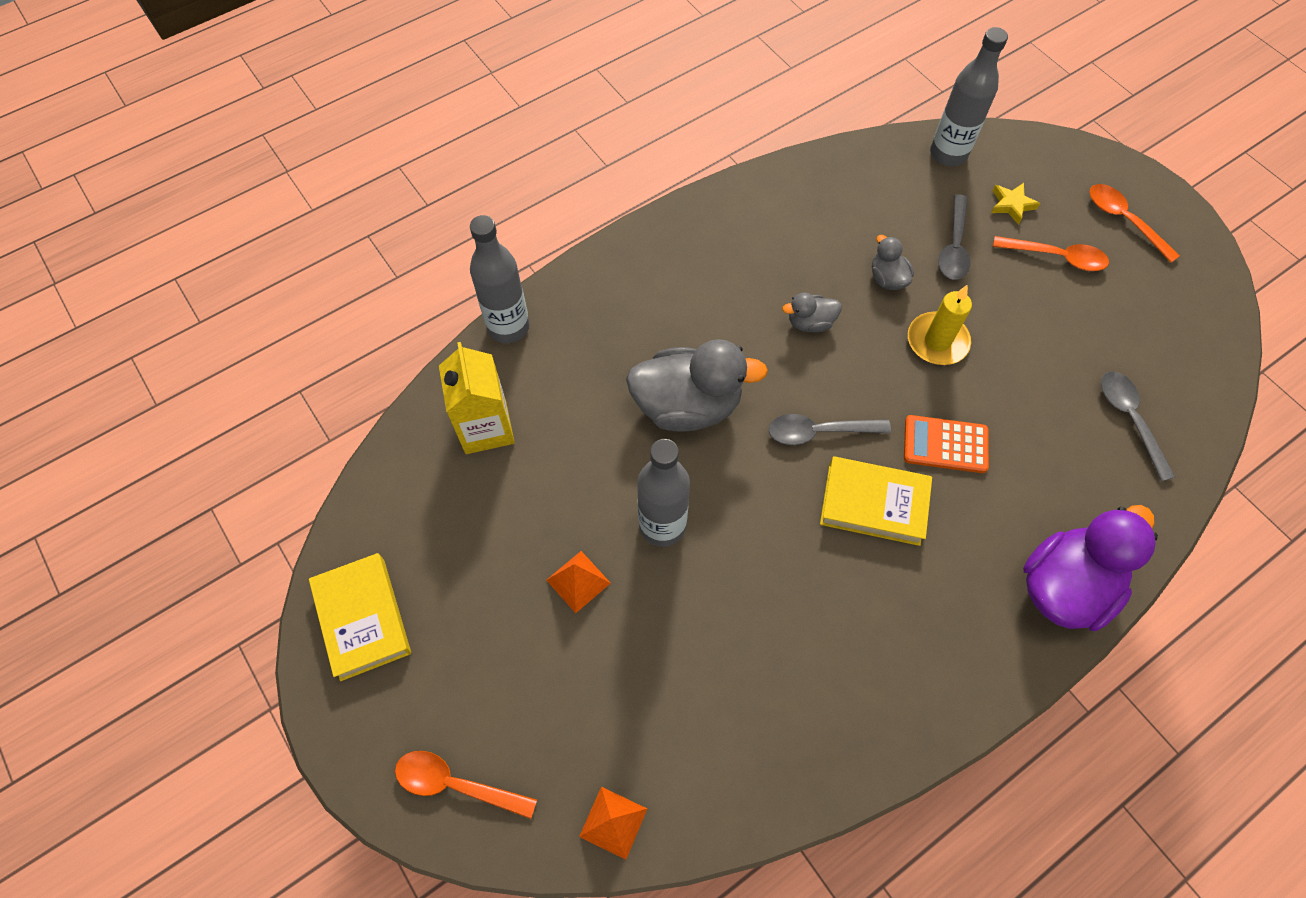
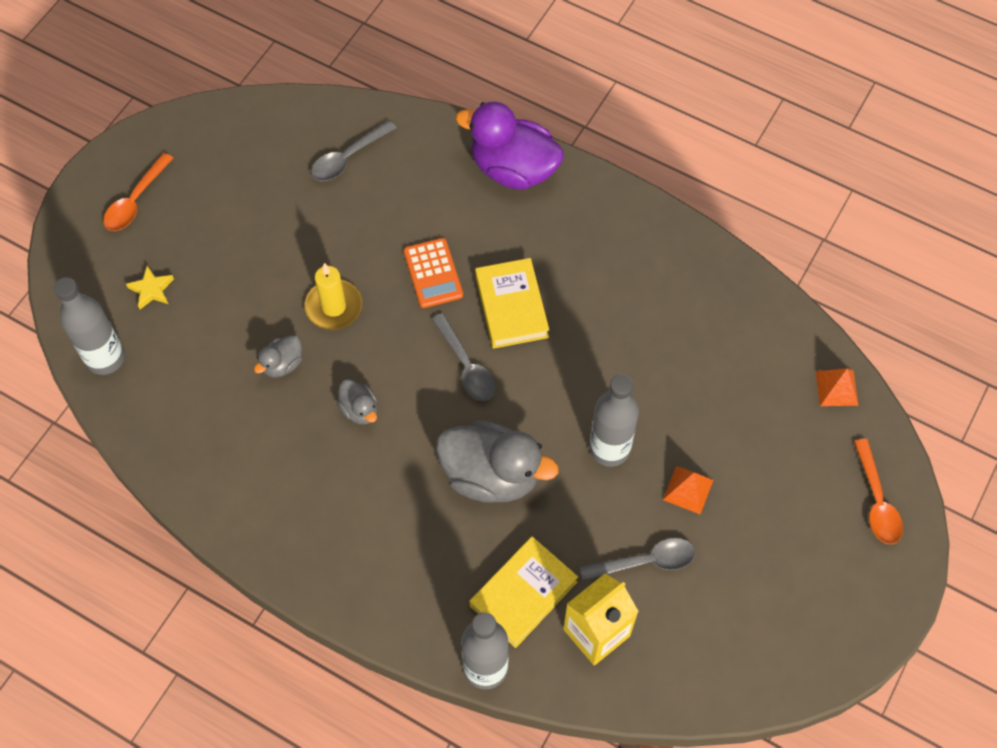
camera: 115 degrees left, 0 degrees up
(363, 618) = (808, 637): yellow book -> yellow book (523, 594)
(687, 406) = (491, 475): grey duck -> grey duck turned 135 degrees clockwise
(954, 246) = (221, 322): grey spoon -> grey spoon (645, 562)
(1056, 257) = (200, 242): orange spoon -> none

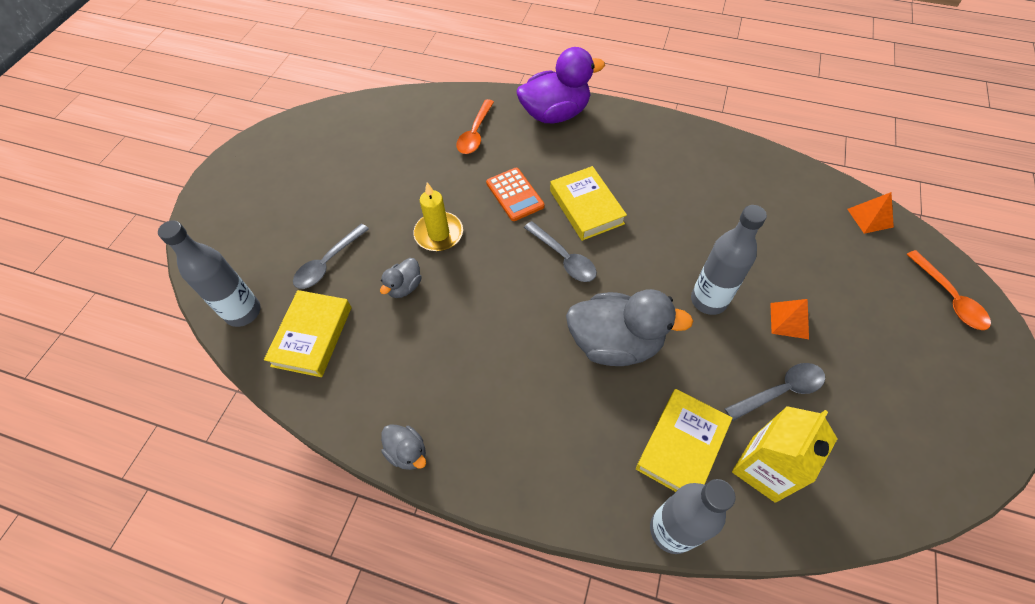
camera: 10 degrees left, 5 degrees down
(136, 200) = (256, 185): orange spoon -> orange spoon (475, 133)
(151, 290) = (278, 249): yellow star -> none
(174, 401) = (312, 336): none -> yellow book
(348, 157) = (425, 127): grey spoon -> grey spoon (328, 263)
(359, 410) = (482, 311): grey duck -> grey duck (407, 452)
(513, 169) = (555, 114): purple duck -> purple duck turned 150 degrees clockwise

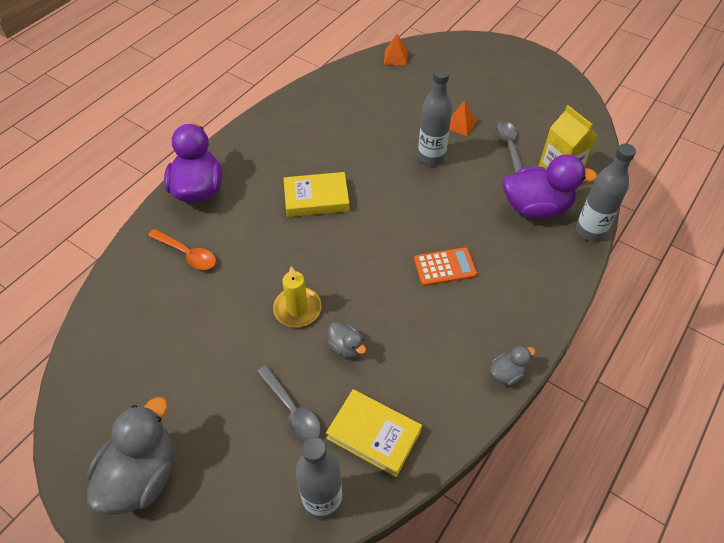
camera: 75 degrees left, 5 degrees down
(515, 194) = (279, 242): orange calculator -> orange calculator (445, 267)
(563, 258) = (361, 227): grey spoon -> none
(615, 343) = (449, 218): grey duck -> grey duck (142, 475)
(681, 446) = (536, 207): yellow book -> purple duck
(948, 297) = (467, 51): orange spoon -> none

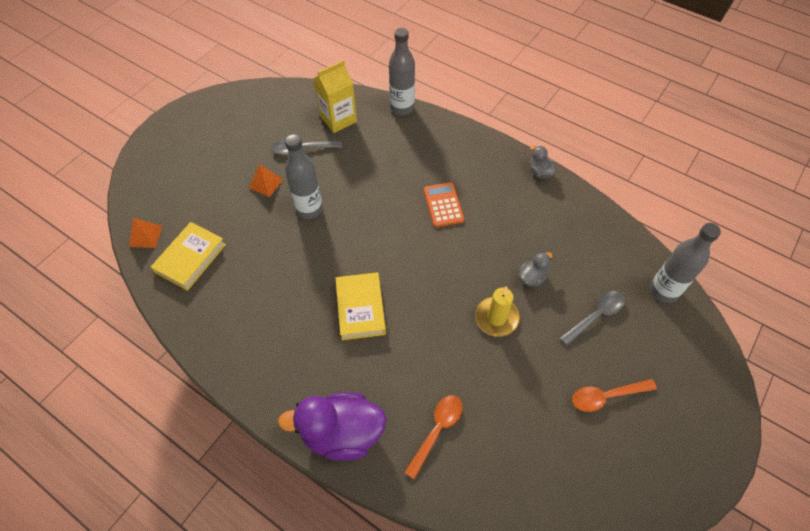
camera: 90 degrees left, 5 degrees up
(142, 475) = (678, 430): grey duck -> none
(194, 405) = (606, 396): none -> orange spoon
(374, 435) = (605, 257): yellow book -> yellow book (191, 258)
(536, 207) = (376, 138): purple duck -> none

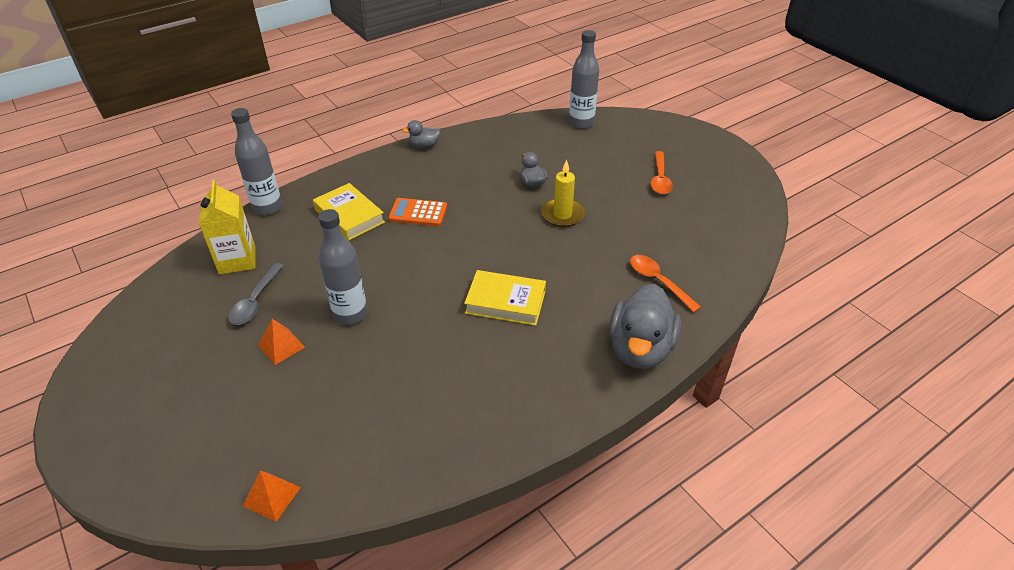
camera: 70 degrees left, 15 degrees down
(191, 258) = (346, 446): yellow book -> yellow book (349, 216)
(342, 433) = (640, 349): purple duck -> grey duck
(595, 316) = (587, 161): grey spoon -> none

